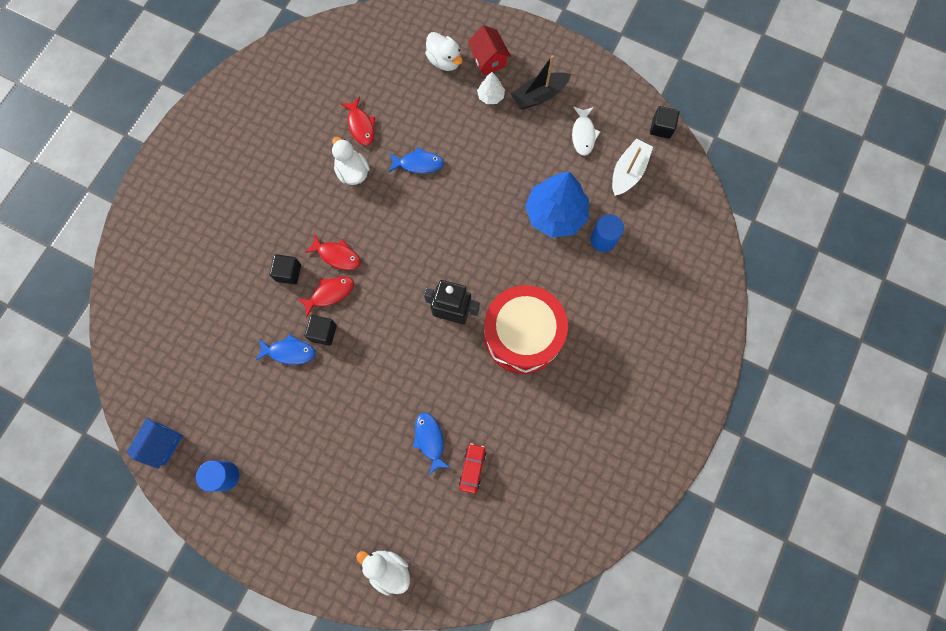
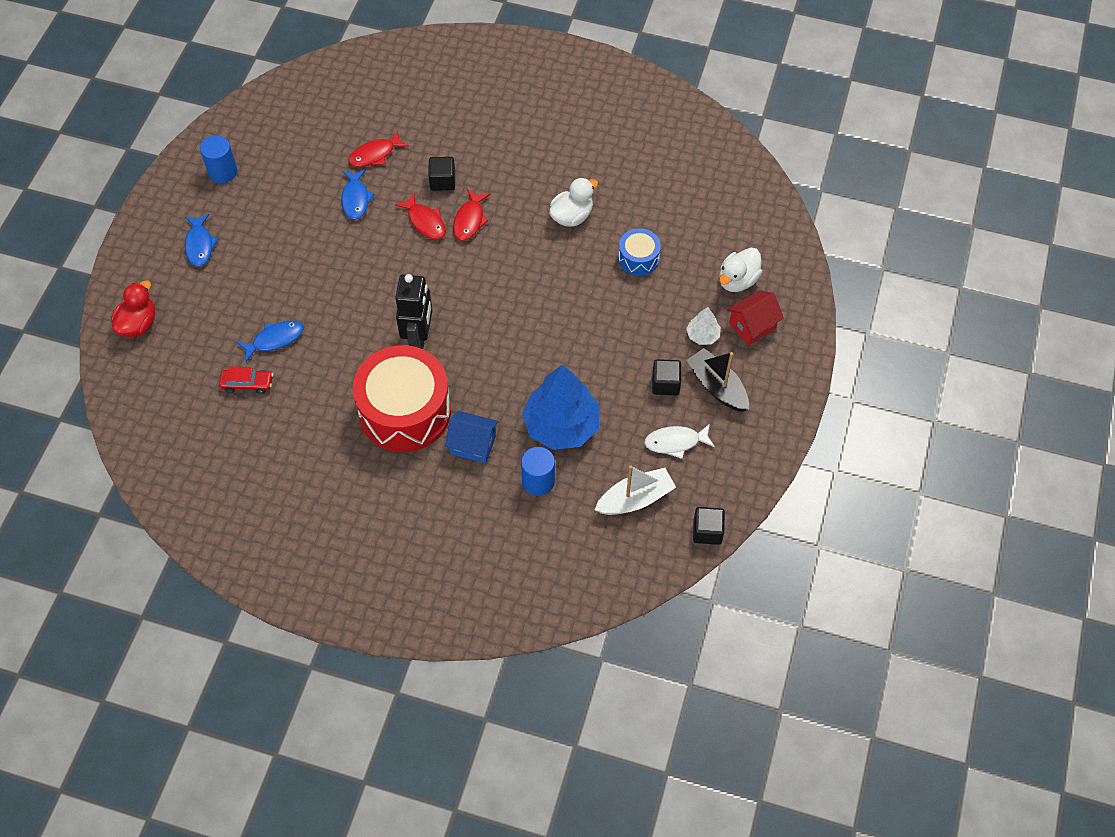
camera: 80 degrees right, 15 degrees down
(162, 443) = (250, 116): blue house -> blue house (473, 444)
(323, 332) = (381, 224): black cube -> black cube (665, 384)
(361, 126) = (631, 214): red fish -> red fish (375, 154)
(388, 569) = (138, 324): white duck -> red duck
(407, 128) = (638, 258): none -> blue drum
(418, 164) = (596, 277): blue fish -> blue fish (200, 245)
(628, 172) = (635, 499): white boat -> white boat turned 45 degrees counterclockwise

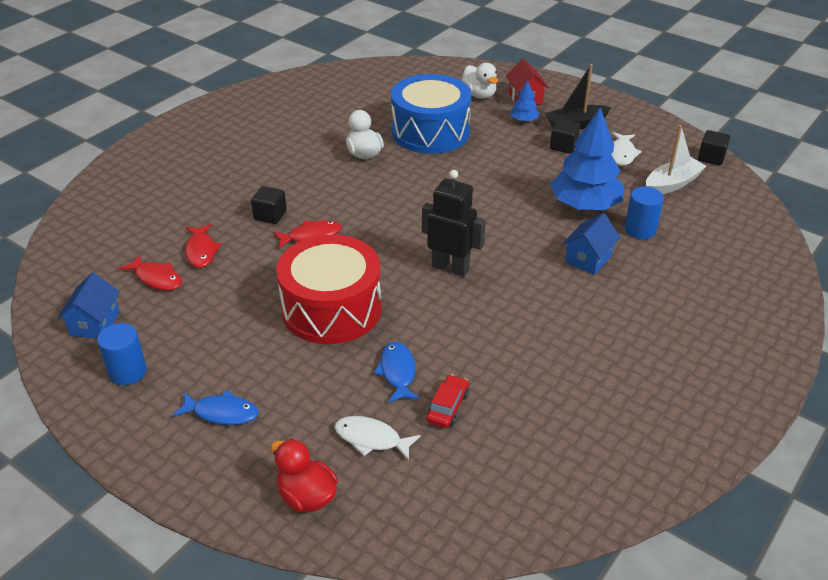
camera: 70 degrees left, 20 degrees down
(201, 345) = (371, 439): none -> white fish
(266, 128) = (95, 323): none -> blue house
(356, 199) = (248, 275): blue fish -> none
(405, 411) = (533, 294): red drum -> red drum (332, 309)
(469, 220) = (329, 209): red fish -> red fish (157, 278)
(635, 499) = (672, 184): white boat -> white boat turned 60 degrees clockwise
(638, 258) = (430, 132): blue drum -> blue drum, size x2.11
(702, 335) = (523, 120): white tree -> blue tree

